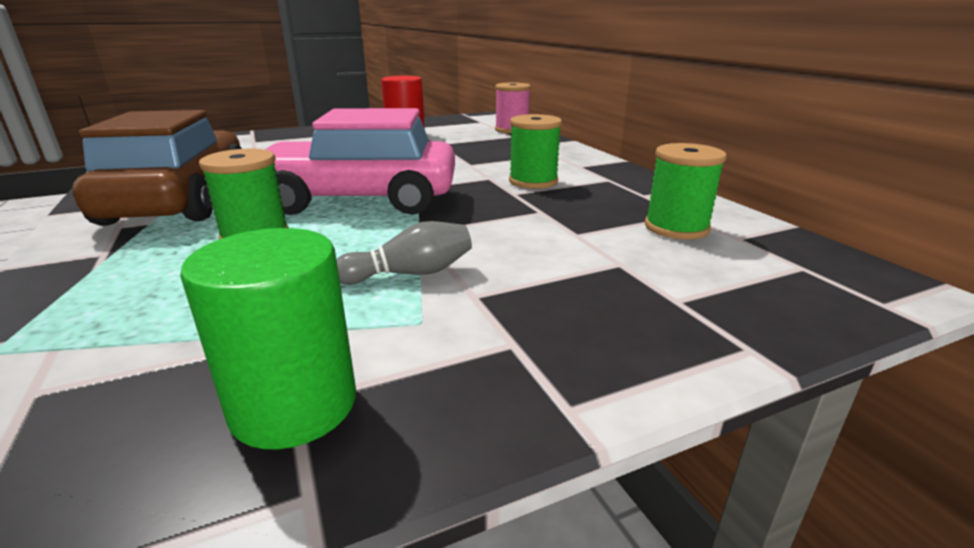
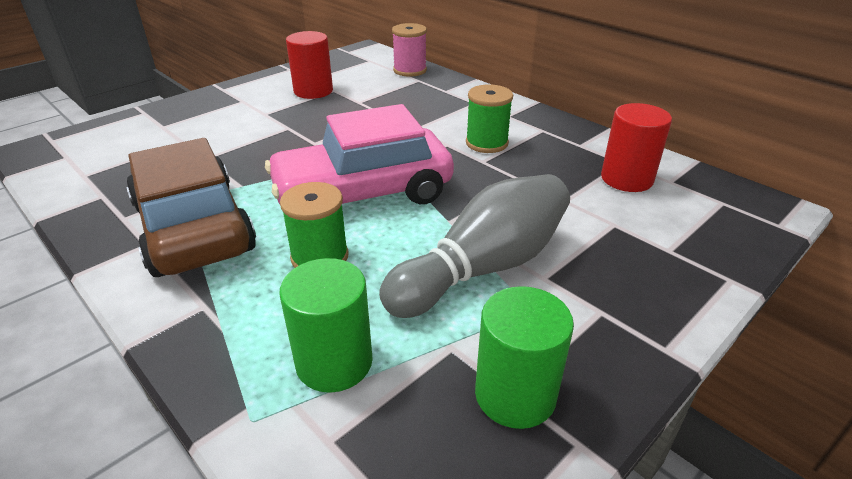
camera: 20 degrees left, 10 degrees up
(144, 321) = (334, 362): none -> green cylinder
(410, 273) = (483, 268): grey bowling pin -> grey bowling pin, size x2.07
(676, 227) = (626, 179): green spool -> red cylinder

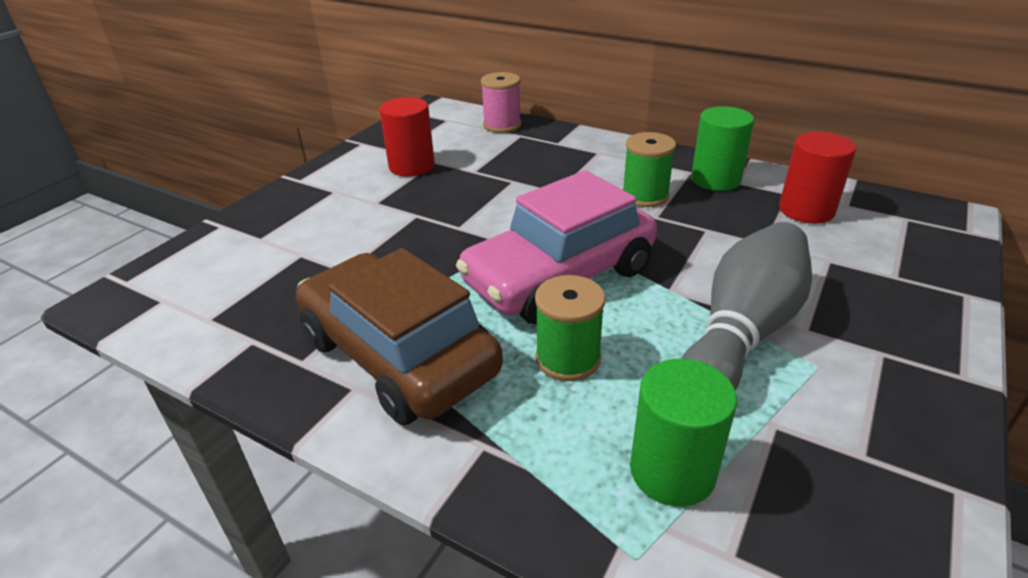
camera: 15 degrees left, 0 degrees up
(515, 395) = (868, 457): green cylinder -> green cylinder (715, 180)

